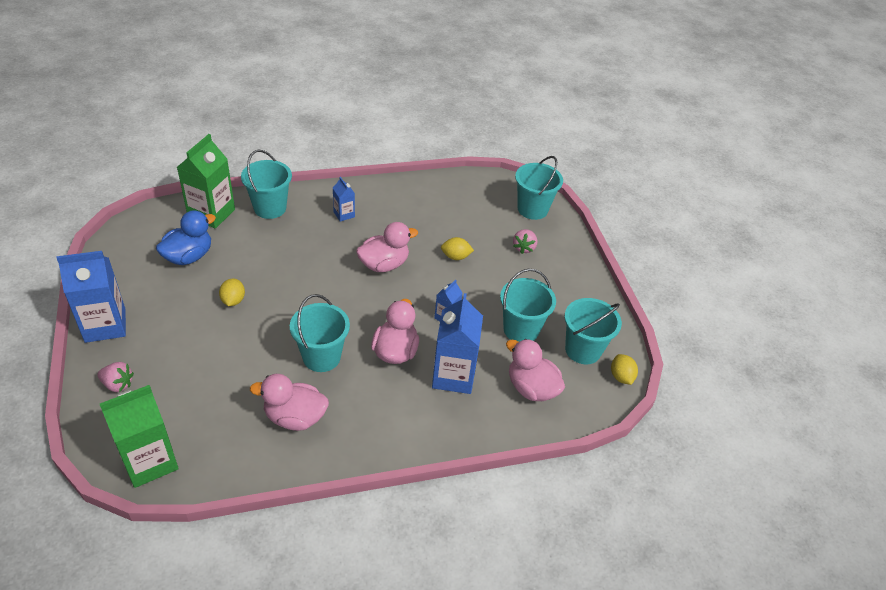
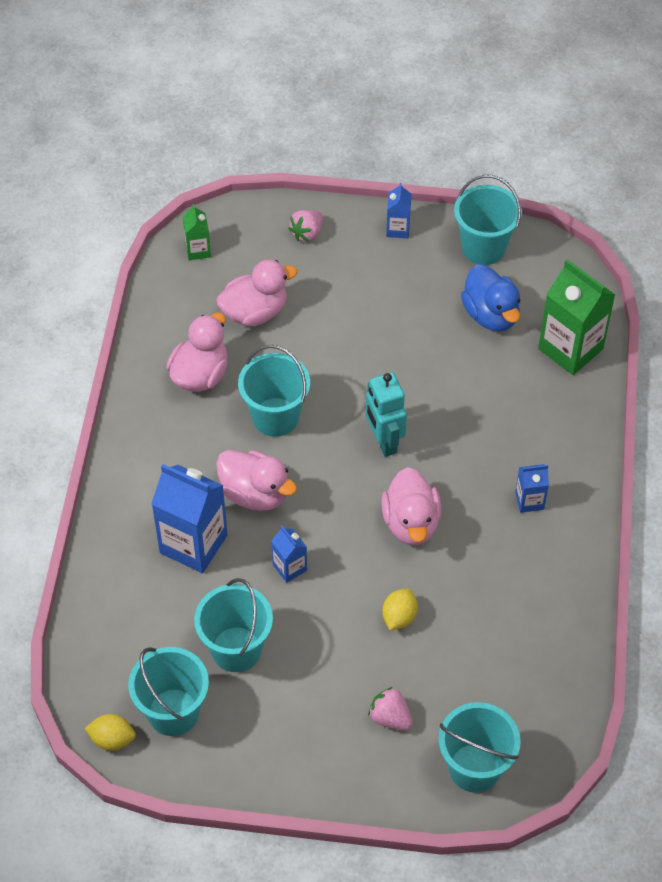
camera: 115 degrees right, 10 degrees up
(105, 325) = (398, 229): blue carton -> blue carton, size x0.50
(150, 461) = (198, 250): green carton -> green carton, size x0.50
(233, 300) = (398, 348): yellow lemon -> none
(270, 208) = (566, 415): turquoise bucket -> turquoise bucket (483, 247)
(322, 291) = (384, 441): none -> turquoise robot
(531, 388) = (140, 623): pink duck -> pink duck (255, 312)

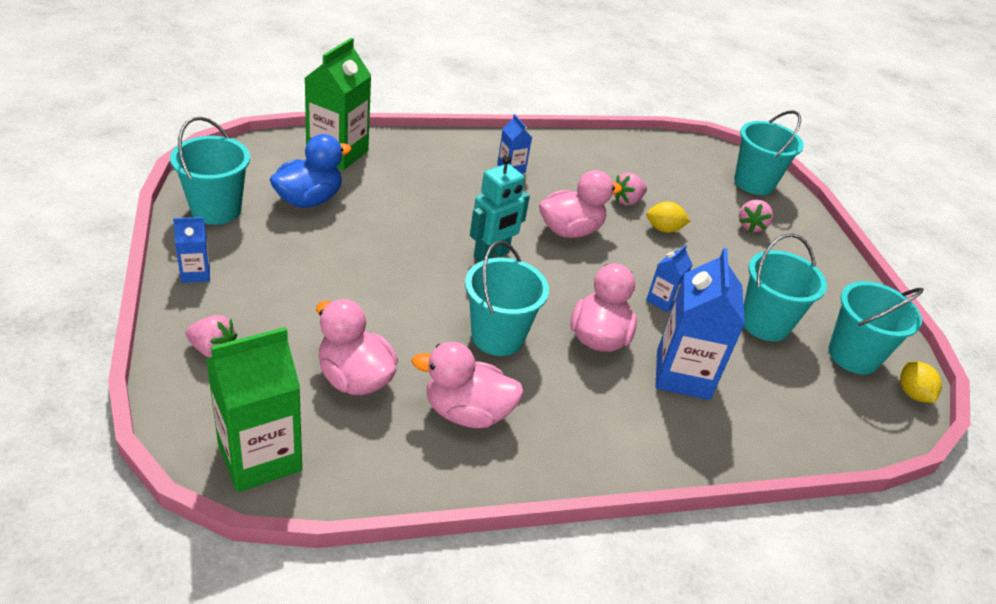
camera: 115 degrees left, 15 degrees down
(198, 250) = (260, 457): green carton -> green carton, size x2.01
(455, 599) = (627, 201): none -> pink strawberry

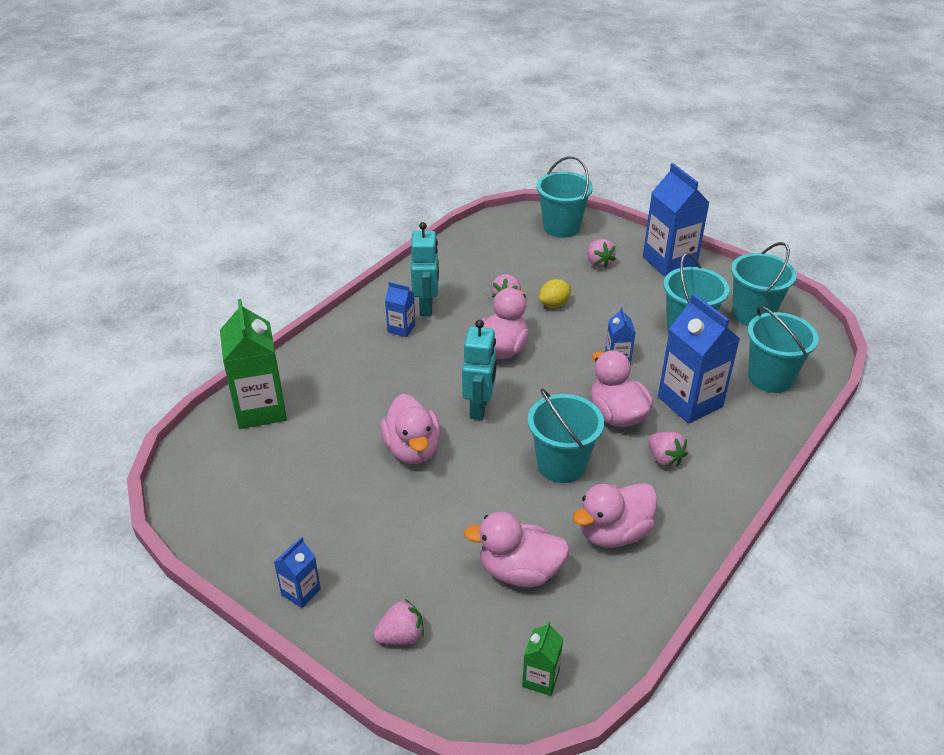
camera: 35 degrees left, 0 degrees up
(216, 209) = (238, 529): turquoise bucket -> turquoise bucket (770, 378)
(260, 457) = (540, 678): green carton -> green carton, size x0.50
(309, 200) = (296, 465): blue duck -> none
(400, 246) = (412, 449): none -> pink duck
(552, 167) = (426, 307): none -> turquoise robot
(593, 396) = (664, 459): none -> pink strawberry
(824, 266) = (669, 262): none -> blue carton
(912, 394) = (805, 316): yellow lemon -> none

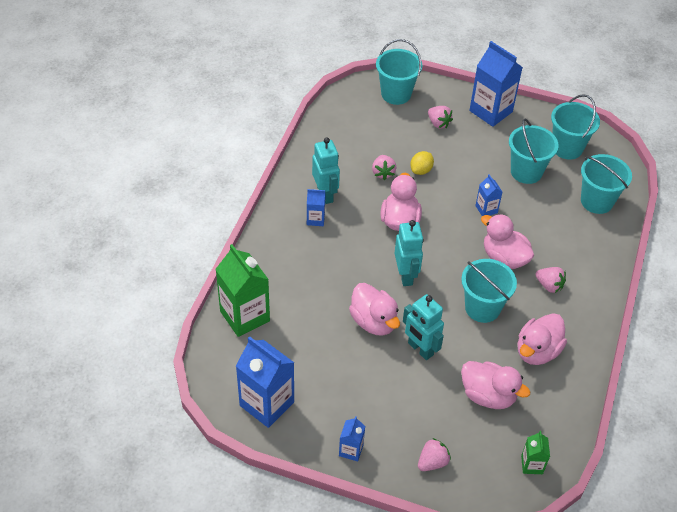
camera: 20 degrees left, 10 degrees up
(455, 494) = (420, 349): none -> turquoise robot
(519, 571) = (488, 395): pink duck -> pink duck turned 135 degrees counterclockwise
(690, 402) = (549, 234): blue carton -> blue carton (267, 404)

